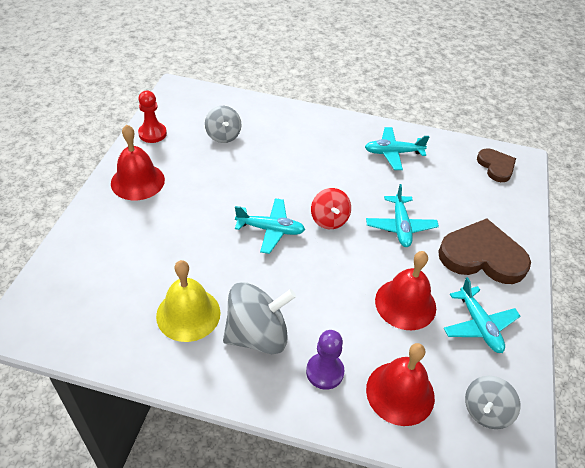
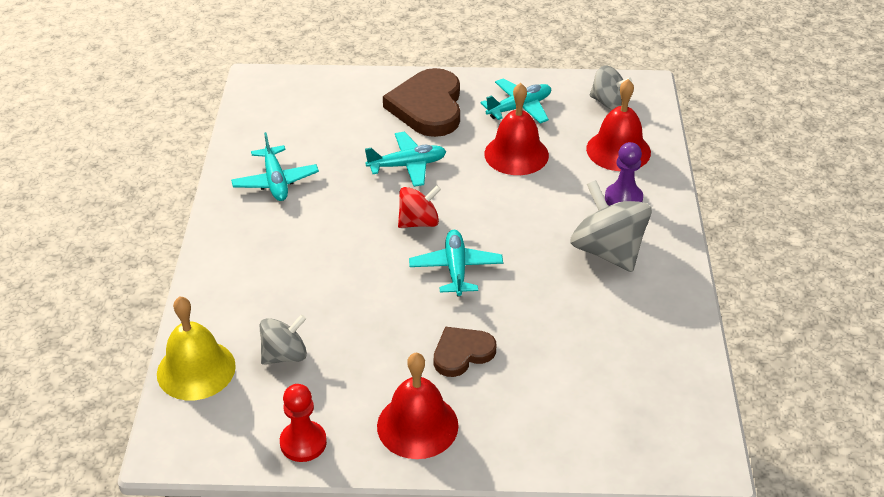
camera: 100 degrees left, 5 degrees down
(188, 314) = (610, 311): yellow bell -> yellow bell (196, 369)
(496, 166) = (277, 99): brown heart -> brown heart (462, 353)

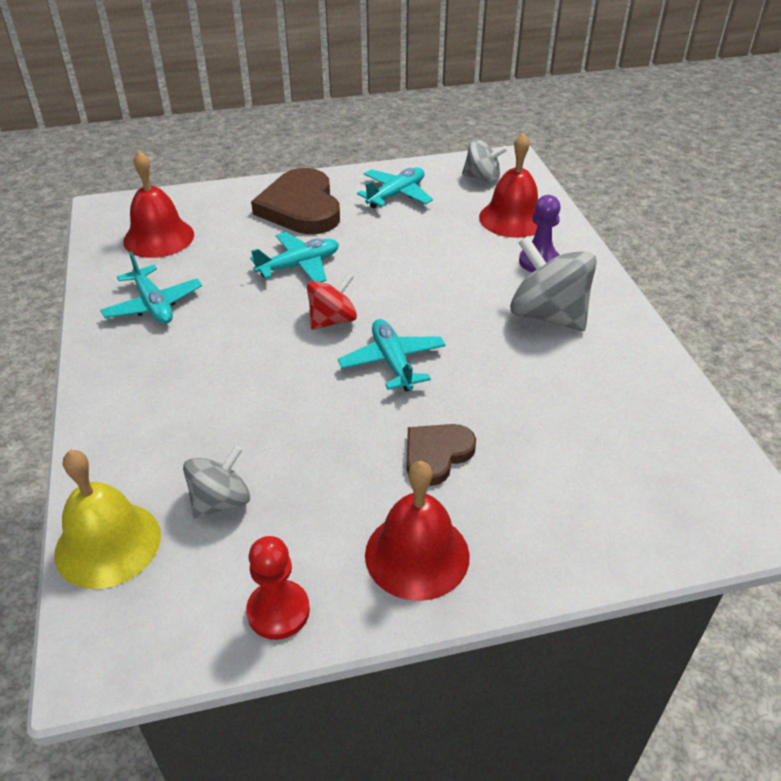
camera: 15 degrees left, 0 degrees up
(516, 154) = (411, 237): red bell -> red bell (158, 237)

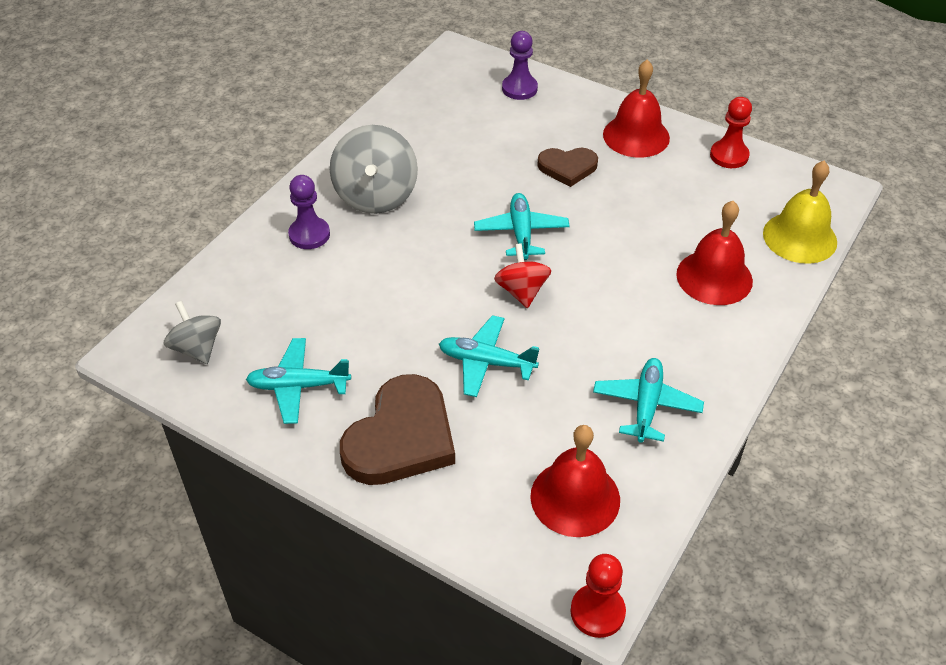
camera: 135 degrees left, 5 degrees up
(99, 205) = (597, 612): none -> red pawn
(221, 501) = (716, 220): grey spinning top -> none
(332, 320) = (522, 291): red spinning top -> red spinning top turned 75 degrees clockwise
(392, 362) = (521, 233): turquoise plane -> turquoise plane turned 150 degrees clockwise
(512, 218) = (256, 285): red bell -> red bell (714, 277)
(623, 522) = (519, 88): none -> purple pawn

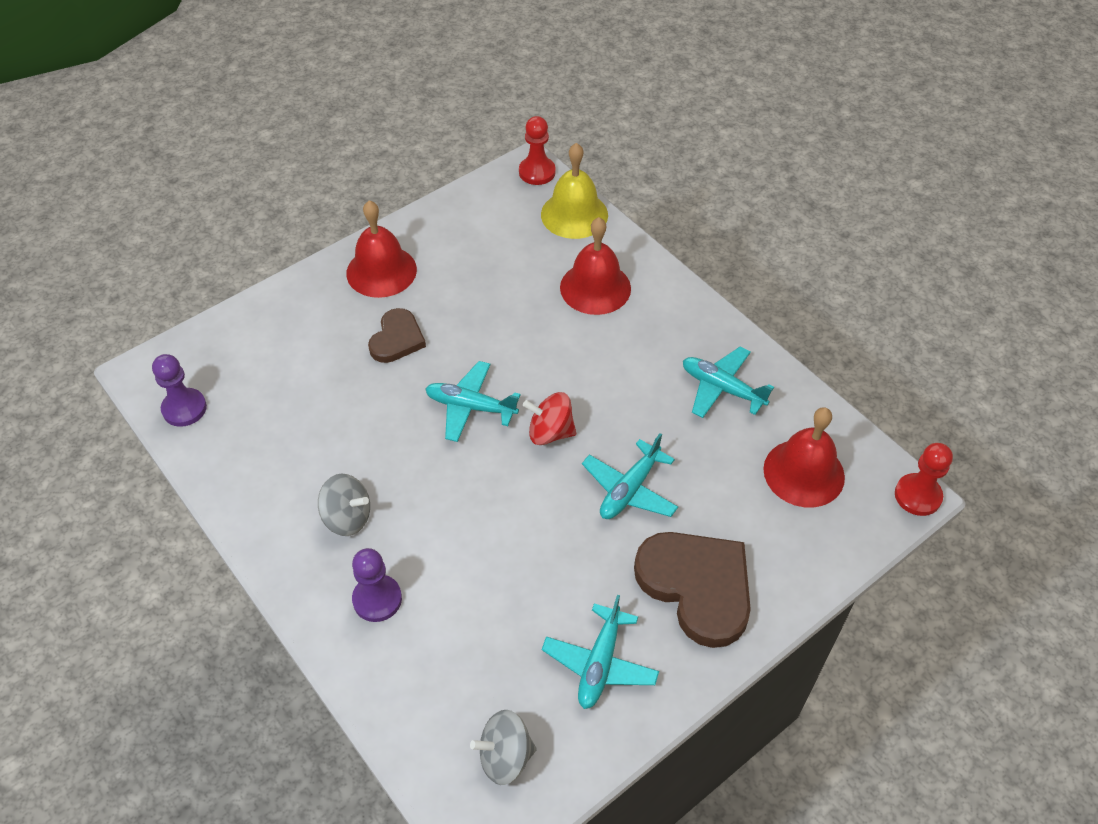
camera: 70 degrees left, 5 degrees up
(376, 195) = (347, 517): grey spinning top -> grey spinning top, size x0.61
(519, 88) = (249, 336): purple pawn -> purple pawn (184, 408)
(729, 156) = (448, 217): red pawn -> red pawn (537, 172)

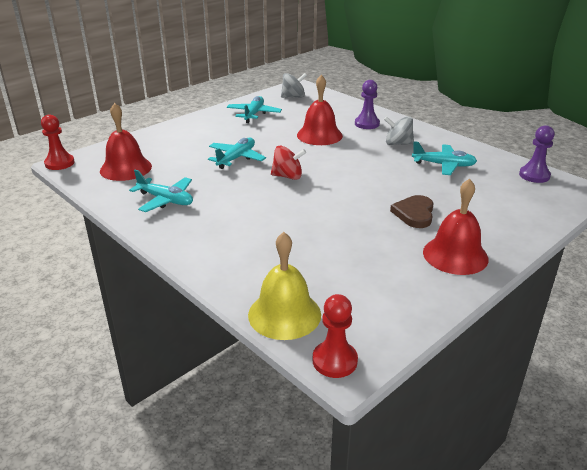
camera: 175 degrees right, 20 degrees down
(471, 407) = (344, 184): turquoise plane -> turquoise plane (443, 165)
(595, 287) = (260, 253): red bell -> red bell (319, 135)
(697, 587) = (203, 132): brown heart -> none

